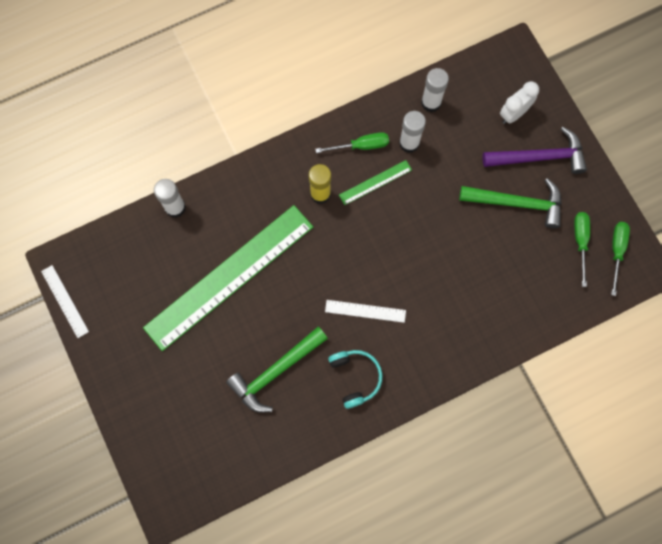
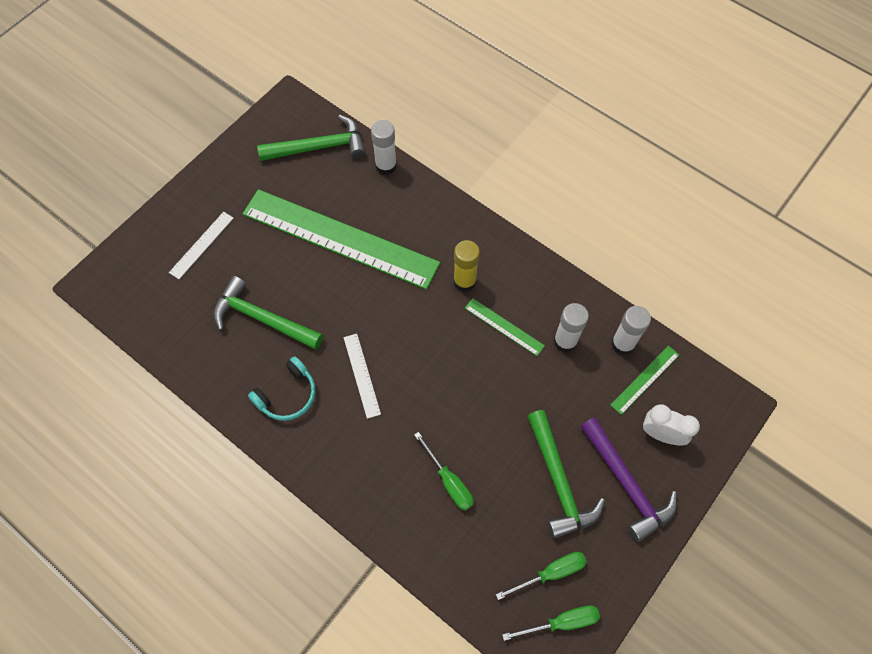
camera: 65 degrees right, 10 degrees down
(65, 301) = (256, 121): white ruler -> white ruler (201, 245)
(124, 257) = (319, 147): none -> green hammer
(361, 146) = (536, 297): green screwdriver -> green screwdriver (449, 481)
(466, 102) = (645, 379): none -> green ruler

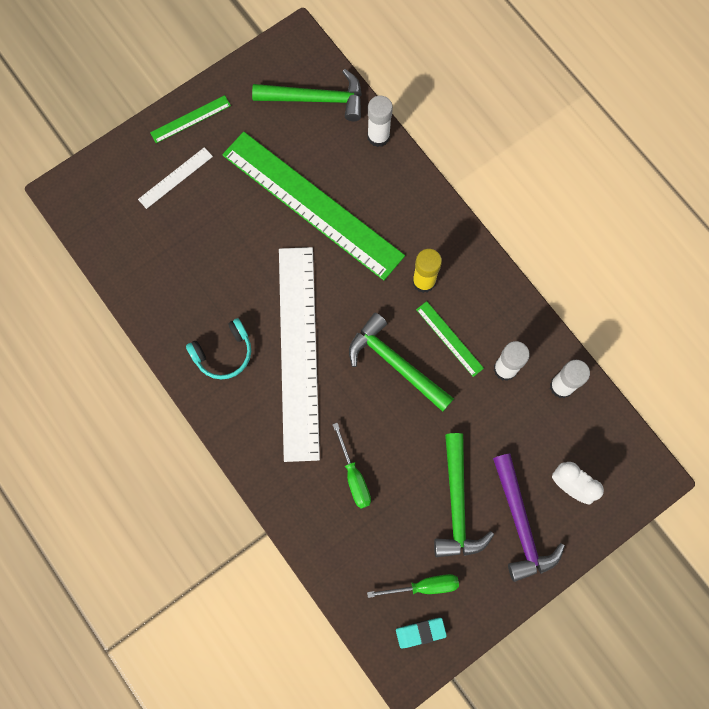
camera: 15 degrees right, 10 degrees up
(263, 319) = (218, 270): green hammer -> green hammer (396, 364)
(361, 375) = (298, 351): white ruler -> white ruler, size x2.45
(561, 622) = (420, 632): green screwdriver -> turquoise eraser
(645, 379) = (571, 428): green ruler -> green ruler (190, 119)

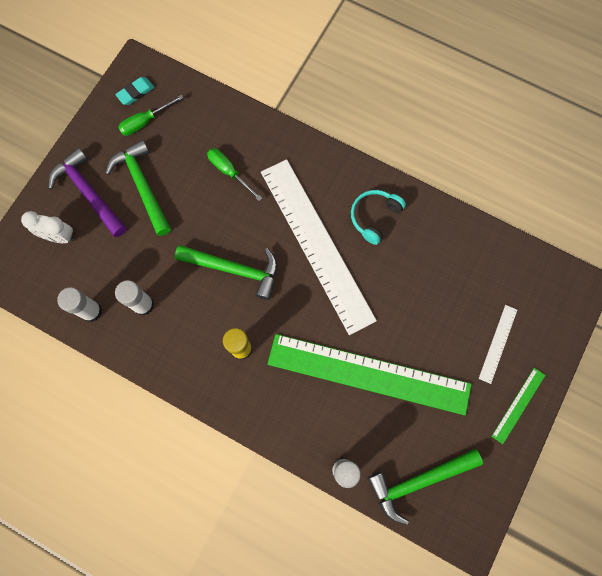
camera: 155 degrees right, 0 degrees up
(449, 338) = (199, 309): green ruler -> none

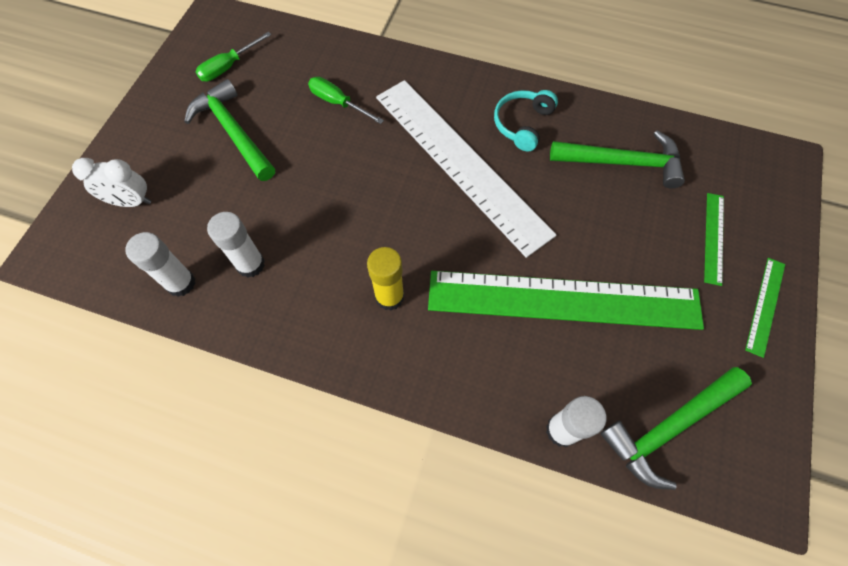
camera: 10 degrees left, 10 degrees down
(89, 193) = (166, 149): purple hammer -> none
(135, 92) = (214, 40): turquoise eraser -> none
(234, 269) = (363, 205): green hammer -> green hammer (622, 162)
(498, 343) = (713, 237): white ruler -> green ruler

